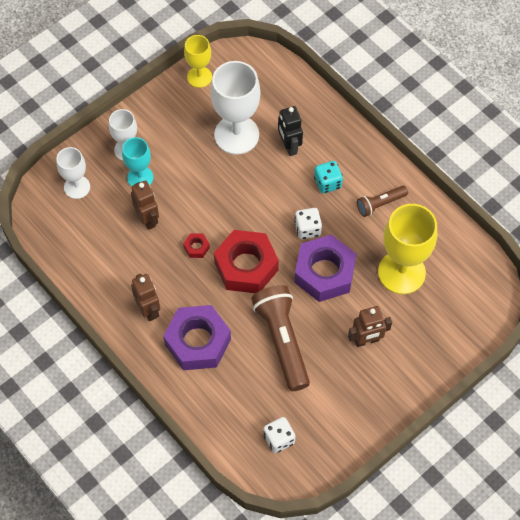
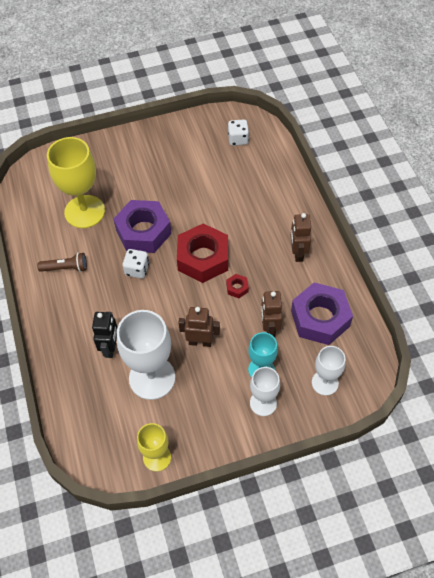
camera: 155 degrees left, 5 degrees down
(197, 342) = (268, 217): purple nut -> purple nut (320, 318)
(282, 340) = (203, 196): brown flashlight -> none
(327, 183) = (97, 301): turquoise dice -> none
(366, 340) = (141, 176): brown robot -> brown robot (200, 342)

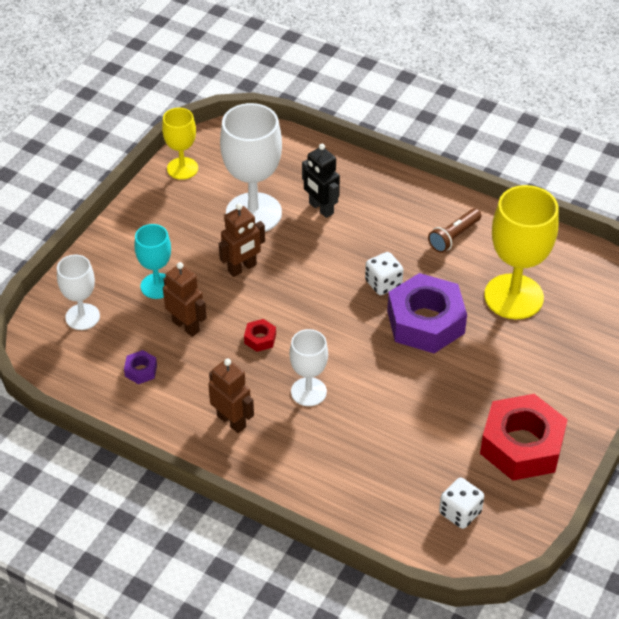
camera: 135 degrees right, 10 degrees down
(203, 258) = (329, 341): red nut -> red nut (522, 445)
(263, 403) = (128, 262): white goblet -> white goblet (308, 392)
(320, 318) = (141, 371): purple nut -> purple nut, size x0.41

